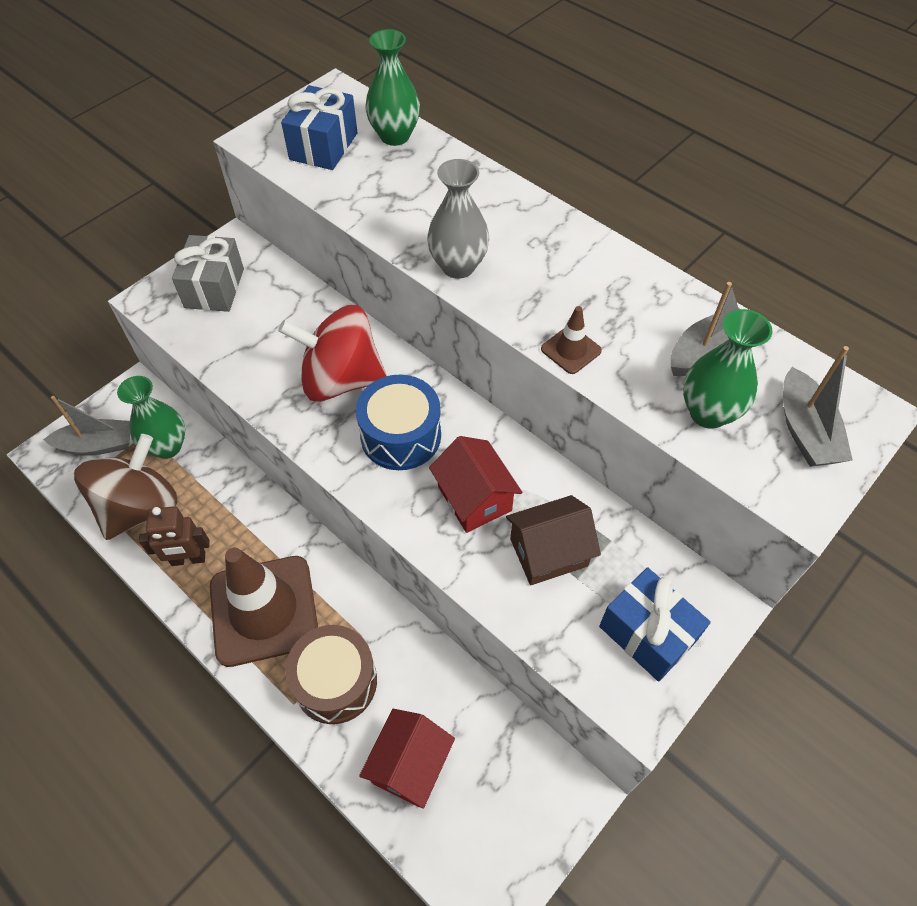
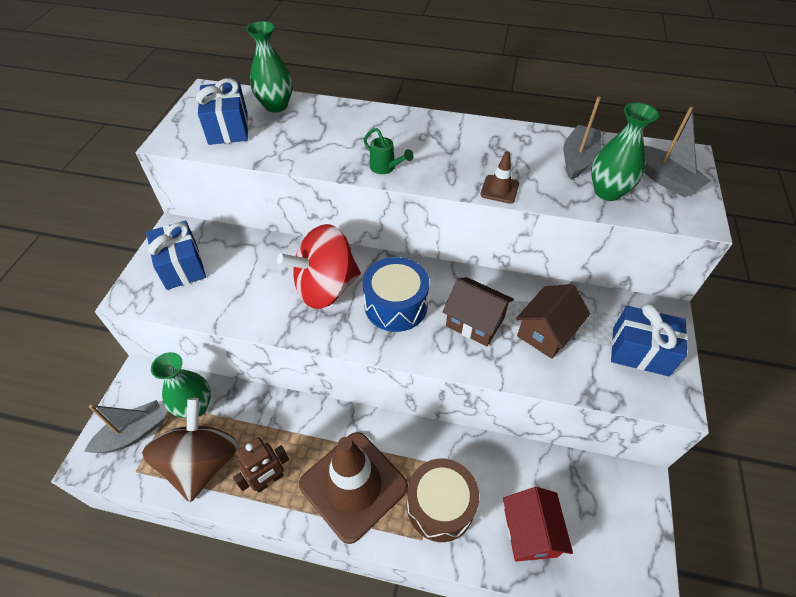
camera: 30 degrees left, 5 degrees down
(214, 288) = (182, 266): grey gift -> blue gift
(458, 266) = (386, 168): grey vase -> green watering can
(474, 498) = (475, 322): red house -> brown house

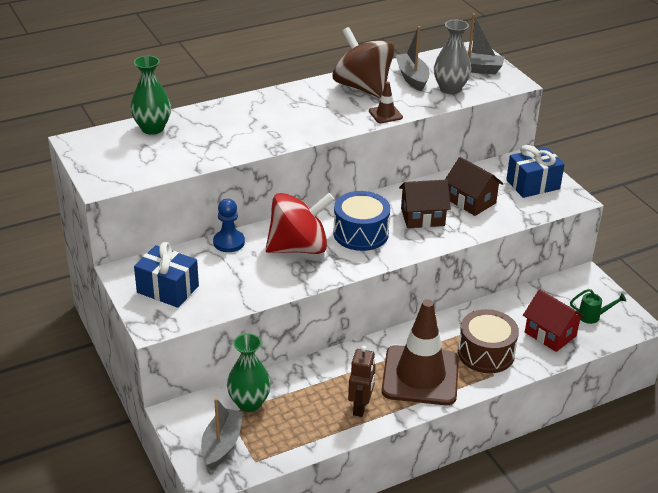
camera: 40 degrees left, 15 degrees down
(202, 462) = (299, 427): brown spinning top -> brown spinning top (362, 87)
(228, 128) = (137, 158): blue gift -> none
(278, 247) = (229, 242): none -> blue pawn
(325, 287) = (299, 248): red spinning top -> red spinning top turned 135 degrees counterclockwise
(386, 168) = (296, 133): green watering can -> green watering can (593, 316)
(546, 332) = (471, 201): brown house -> brown house turned 45 degrees counterclockwise
(607, 192) = (450, 89): green vase -> grey vase

